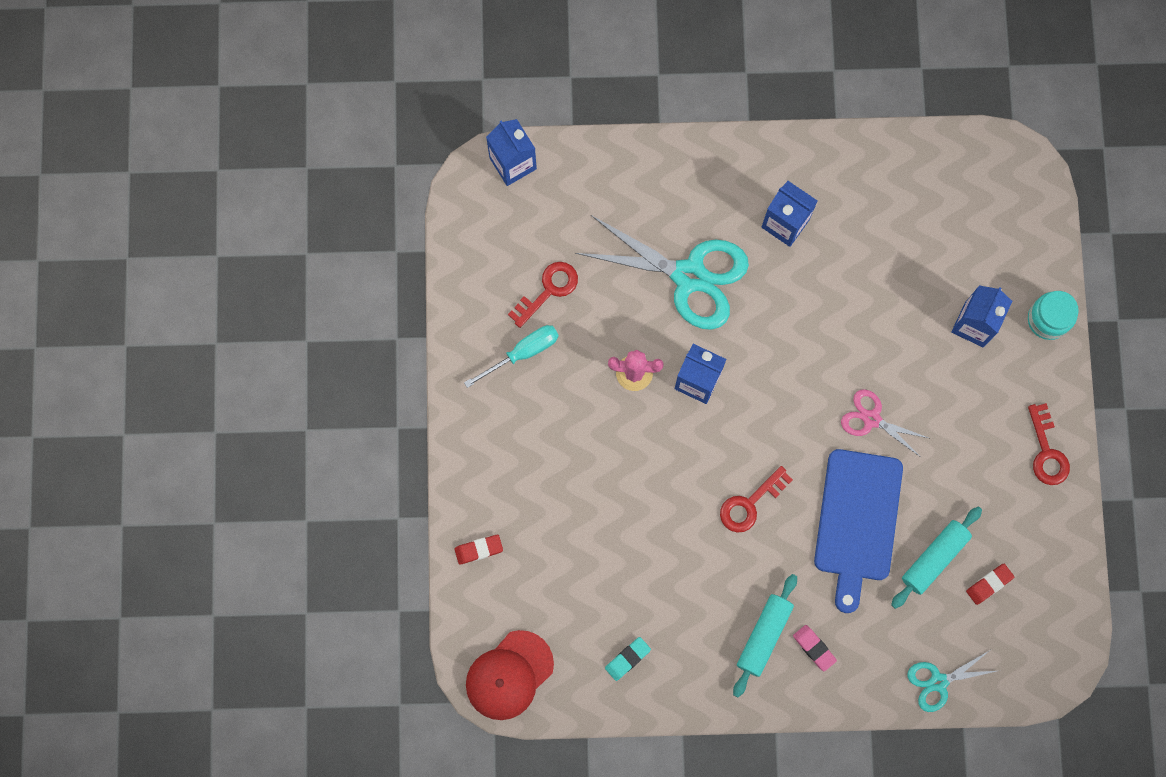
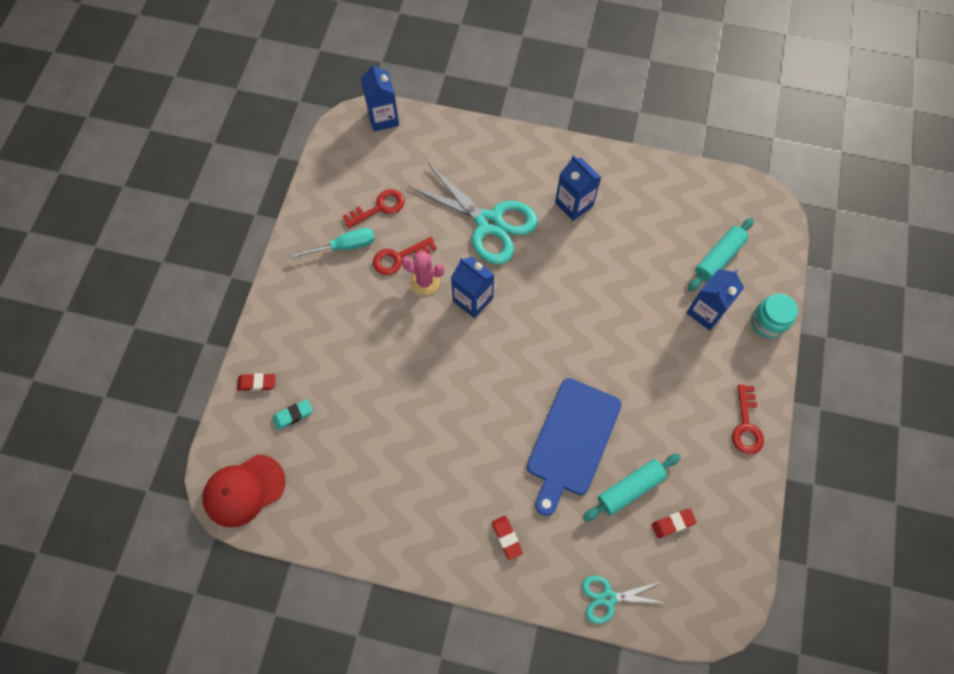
camera: 15 degrees right, 10 degrees down
(627, 659) = (346, 503): turquoise eraser -> turquoise eraser (293, 415)
(750, 504) = (486, 404): red key -> red key (399, 258)
(764, 636) = (467, 515): turquoise rolling pin -> turquoise rolling pin (718, 258)
(814, 648) = (506, 538): pink eraser -> red eraser
(871, 419) = (605, 363): pink scissors -> none

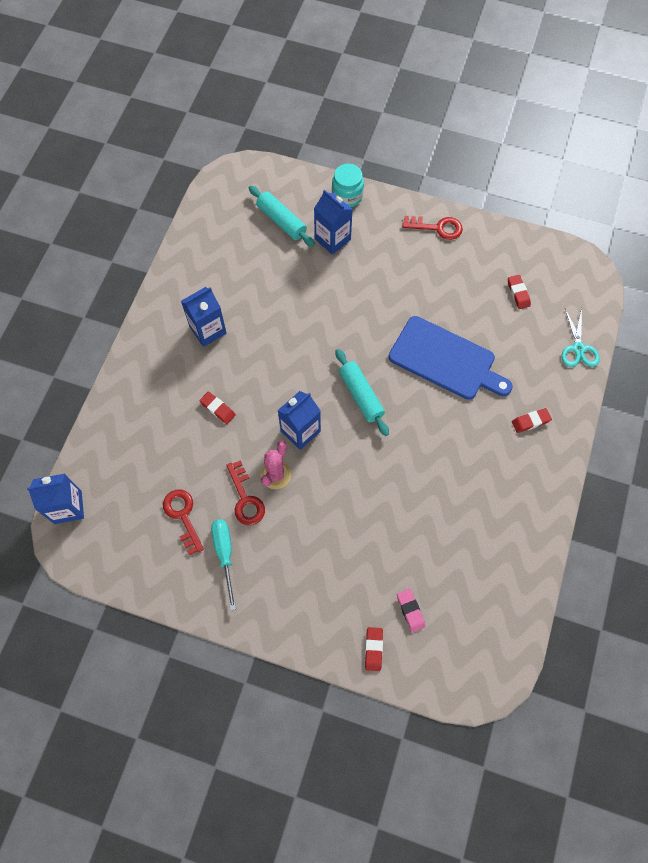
camera: 85 degrees left, 0 degrees up
(244, 490) = (486, 661): red cap -> none
(293, 415) = (410, 611): turquoise eraser -> pink eraser
(489, 223) = (218, 409): turquoise scissors -> red eraser
(630, 489) = (489, 320): turquoise rolling pin -> turquoise rolling pin (361, 395)

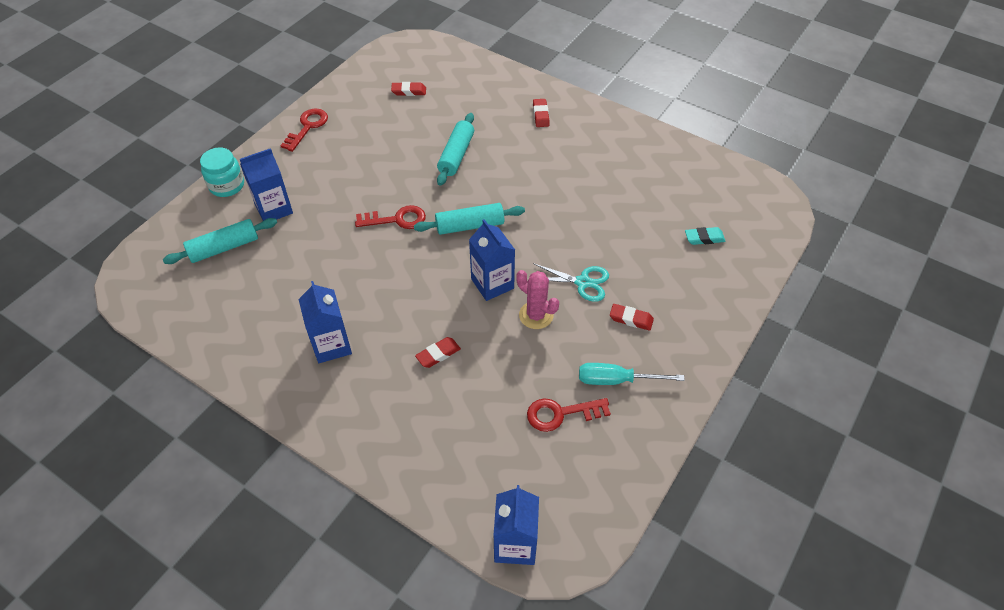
camera: 75 degrees left, 15 degrees down
(245, 499) = (556, 348): red key -> red key (397, 219)
(373, 649) = (738, 273): red eraser -> red eraser (631, 319)
(410, 611) = (704, 238): pink eraser -> turquoise eraser
(445, 360) = (456, 155): blue cutting board -> turquoise rolling pin
(578, 348) = (481, 69): turquoise scissors -> turquoise scissors (582, 282)

